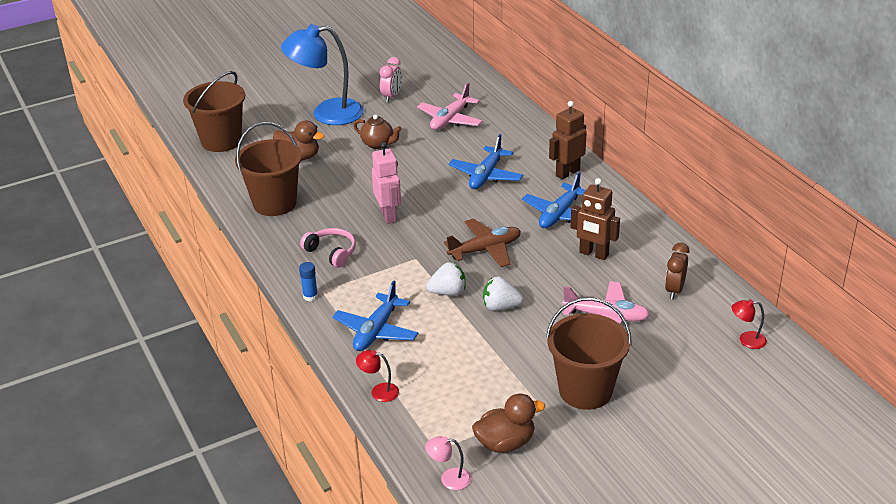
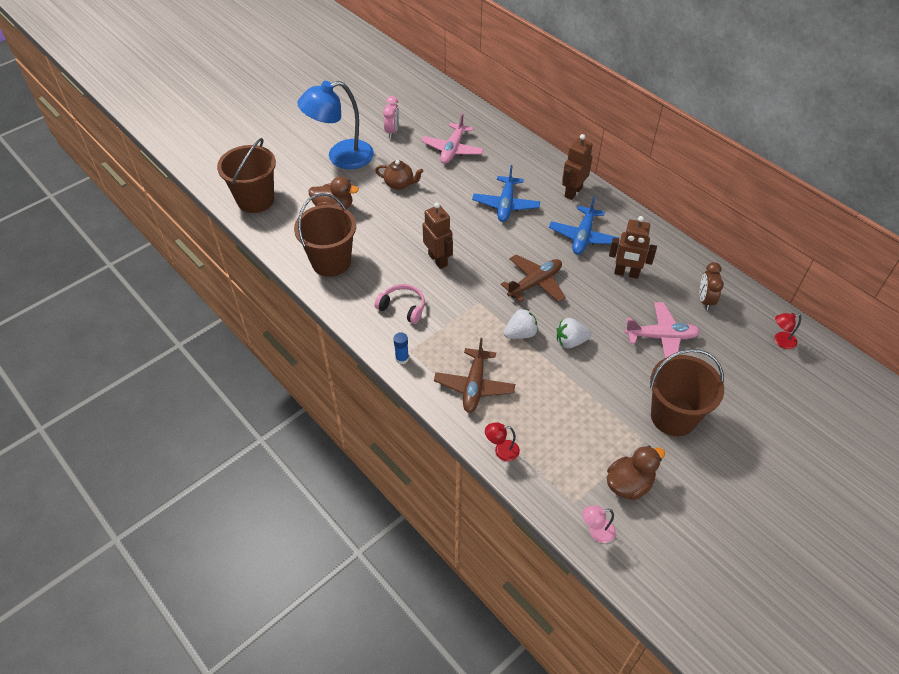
camera: 15 degrees left, 15 degrees up
(376, 331) = (474, 386): blue plane -> brown plane
(388, 215) = (438, 260): pink robot -> brown robot

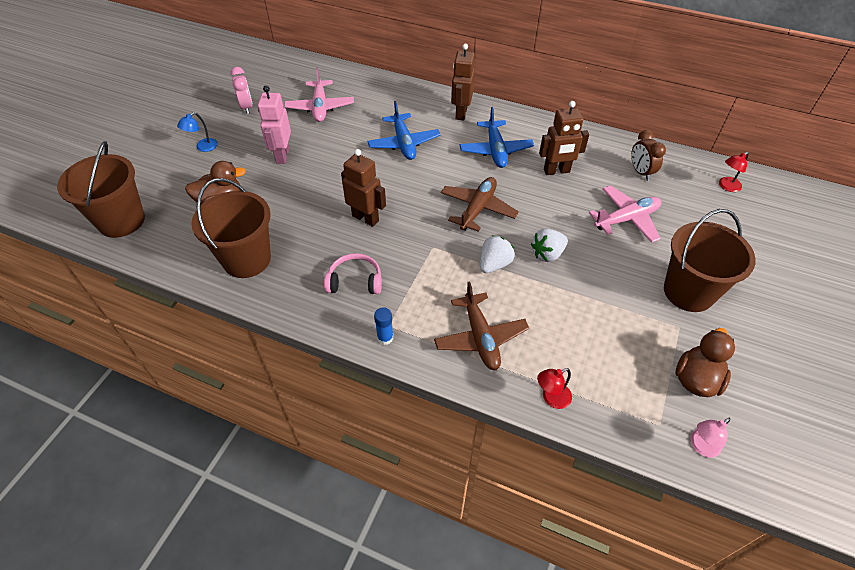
camera: 25 degrees left, 0 degrees up
(341, 157) = (203, 147): blue lamp -> blue lamp, size x0.40
(399, 184) = (282, 155): brown teapot -> pink robot

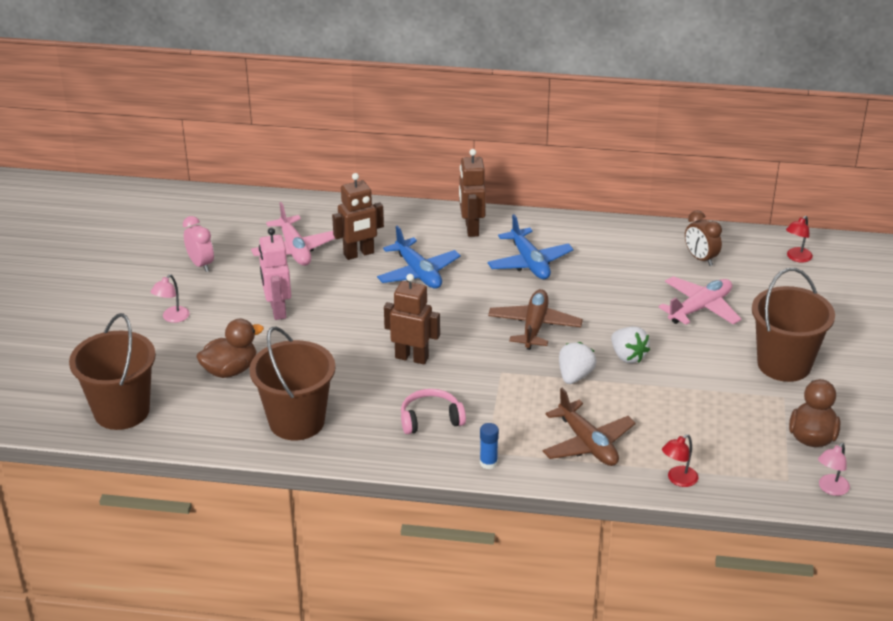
camera: 15 degrees left, 15 degrees down
(203, 147) = (172, 318): blue lamp -> pink lamp
(547, 254) = (628, 356): white strawberry -> white strawberry turned 75 degrees counterclockwise
(556, 171) = (607, 273): brown robot -> brown robot (359, 254)

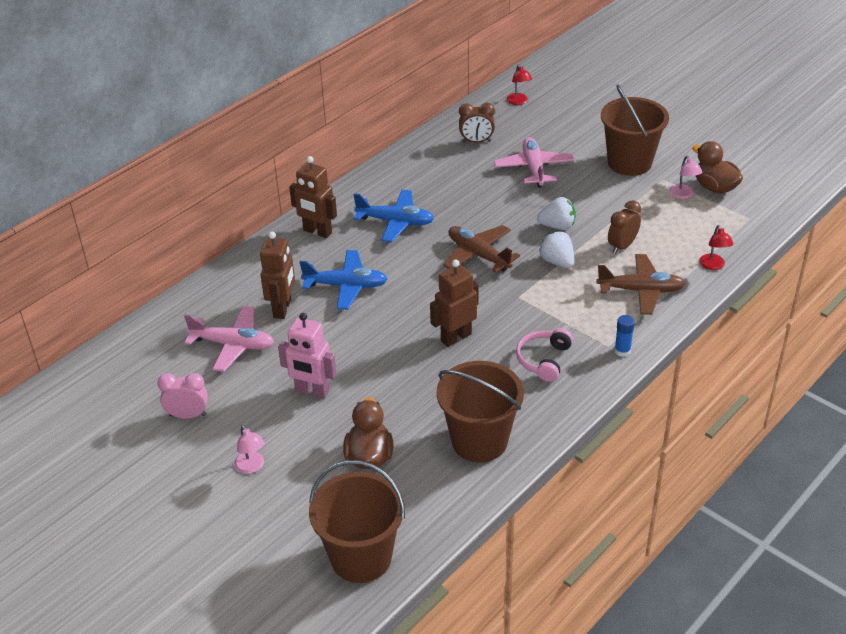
camera: 55 degrees left, 5 degrees up
(642, 408) = (622, 246): none -> brown clock
(830, 489) = (772, 205): pink lamp -> pink lamp (683, 195)

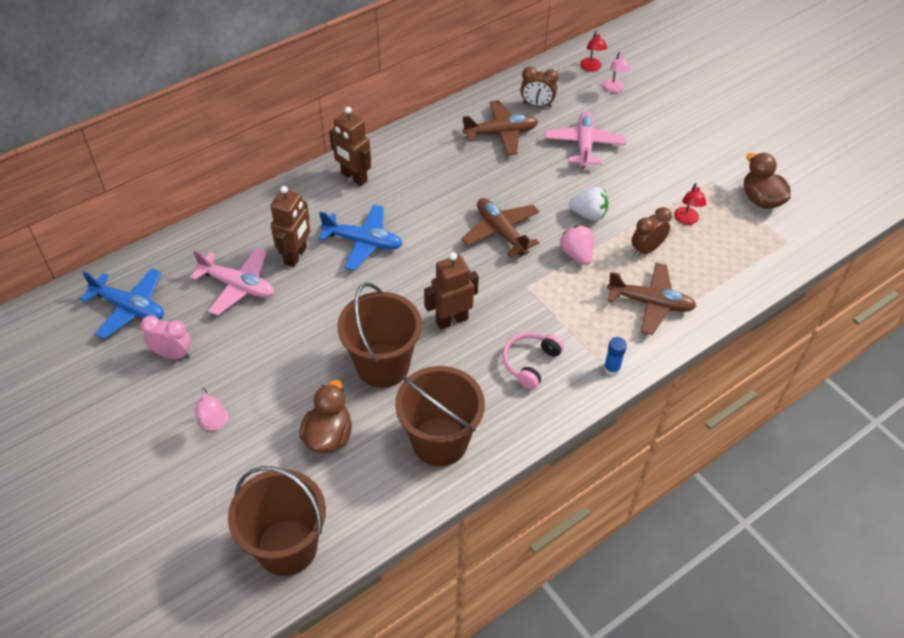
camera: 10 degrees right, 10 degrees up
(312, 391) = (296, 352): pink robot -> none
(395, 222) = (431, 180): blue plane -> blue plane (129, 308)
(449, 171) = (501, 133): none -> brown plane
(557, 262) = (576, 254): white strawberry -> pink strawberry
(629, 162) = (682, 155): brown bucket -> brown bucket (382, 365)
(683, 195) = (726, 202): pink lamp -> pink lamp (614, 88)
(713, 266) = (733, 289): red lamp -> red lamp (686, 220)

